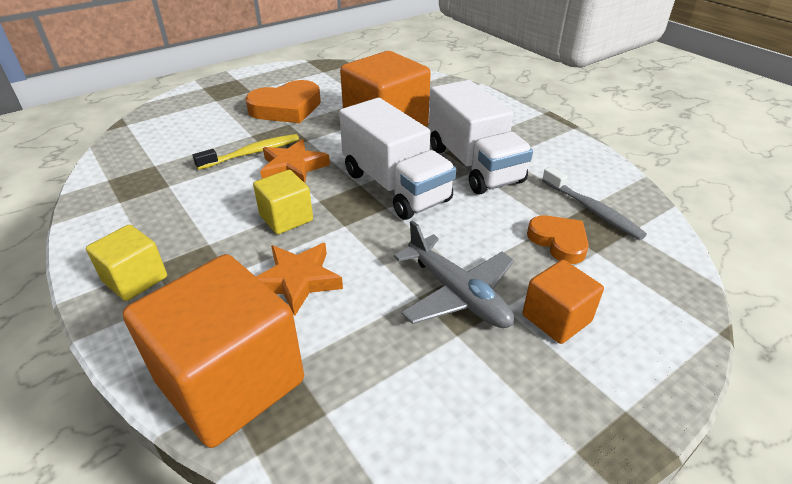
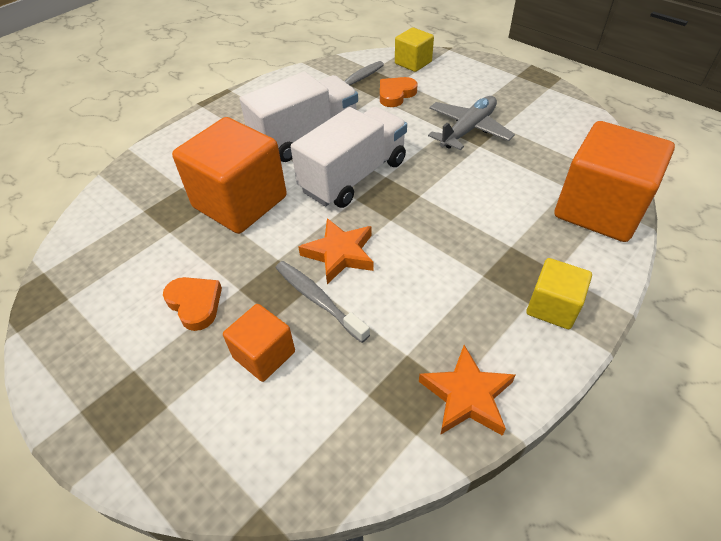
camera: 100 degrees left, 10 degrees up
(252, 153) = (318, 299): yellow toothbrush -> grey toothbrush
(286, 108) = (195, 304): orange heart -> orange heart, size x0.62
(286, 218) = (425, 233): yellow cube -> yellow cube (413, 63)
(297, 280) = (497, 204): orange star -> orange star (466, 396)
(556, 318) = (468, 94): orange cube -> orange cube (264, 354)

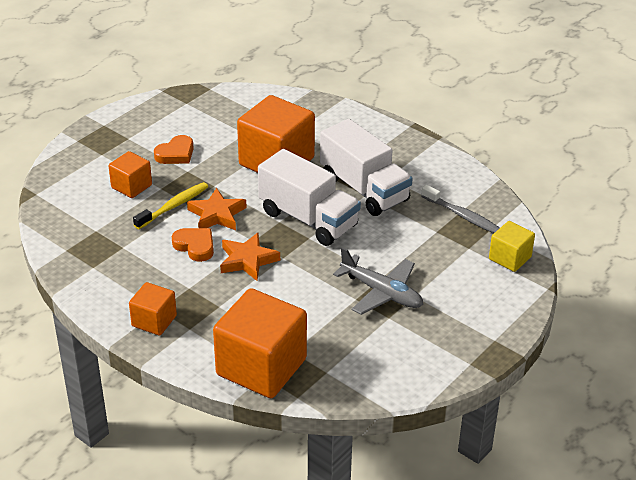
camera: 85 degrees right, 10 degrees down
(318, 299) = (174, 206): grey toothbrush -> yellow toothbrush
(396, 94) = (442, 244): orange heart -> orange heart (195, 246)
(466, 396) = (87, 272): orange star -> orange star (247, 260)
(552, 307) = (154, 321): yellow cube -> orange cube

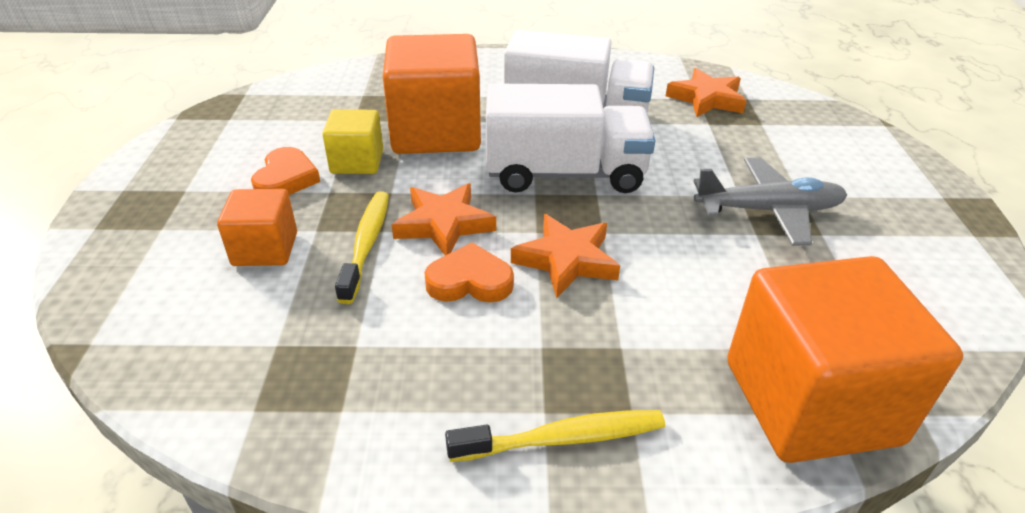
camera: 40 degrees left, 0 degrees up
(154, 321) = (563, 438): orange cube -> yellow toothbrush
(462, 216) = (706, 99): grey toothbrush -> orange star
(510, 258) = (810, 115): yellow cube -> yellow cube (357, 162)

